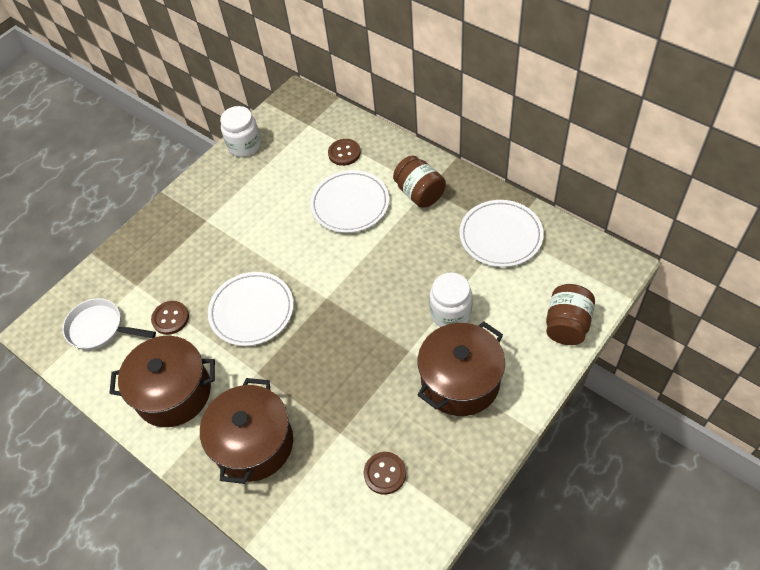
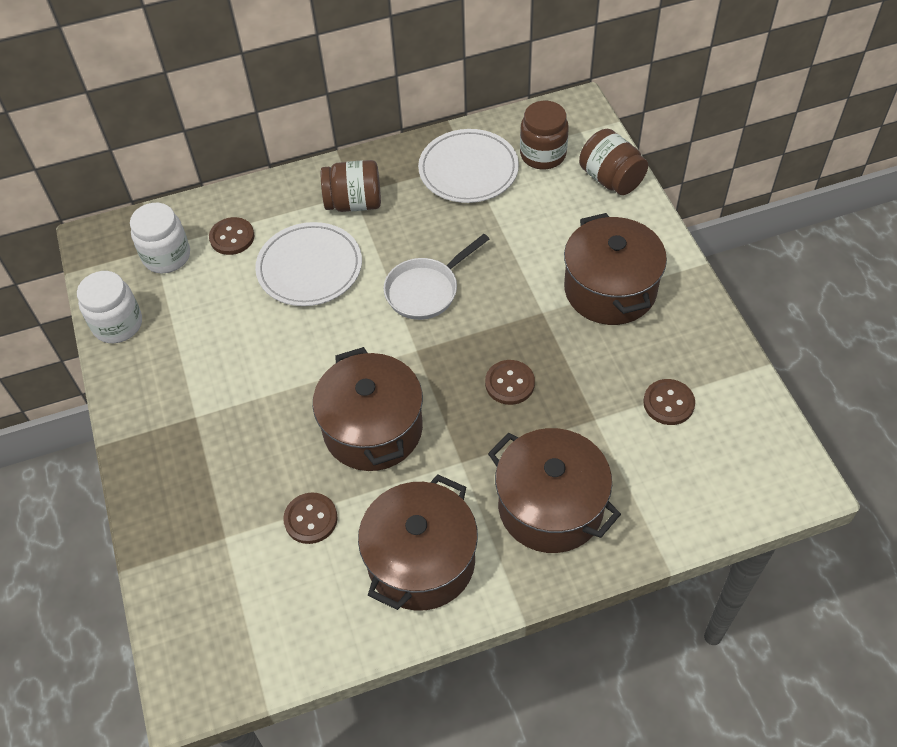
camera: 60 degrees left, 0 degrees up
(100, 329) = (257, 608): white pan -> white pan (426, 290)
(251, 311) = (373, 429): white plate -> brown pot
(335, 365) = (509, 383): none -> brown button
(450, 313) = (526, 256): white jar -> white jar (167, 256)
(553, 270) = (543, 154): none -> brown jar

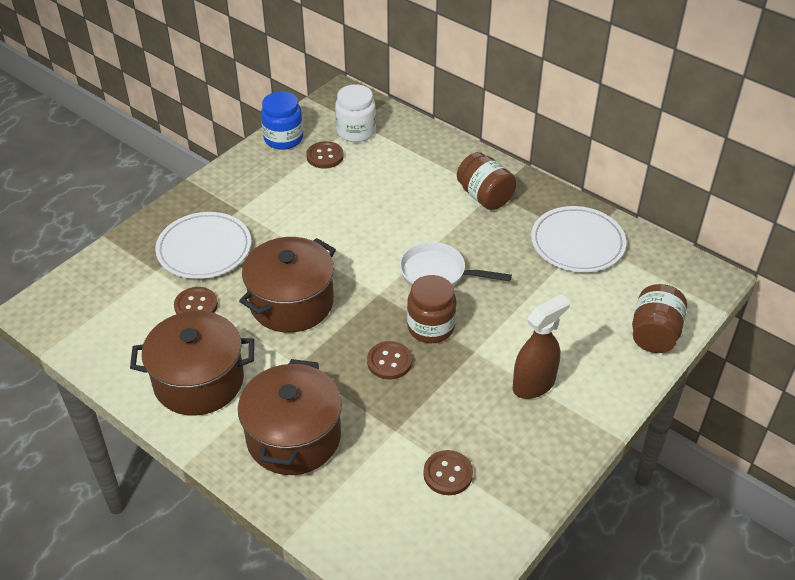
camera: 55 degrees right, 10 degrees down
(118, 324) = (283, 139): white jar -> blue jar
(232, 237) = (398, 152): brown button -> brown button (325, 156)
(309, 268) = (405, 203): white plate -> white plate (204, 249)
(543, 154) = (638, 279): brown jar -> brown jar (430, 327)
(610, 289) = (534, 384): brown pot -> brown spray bottle

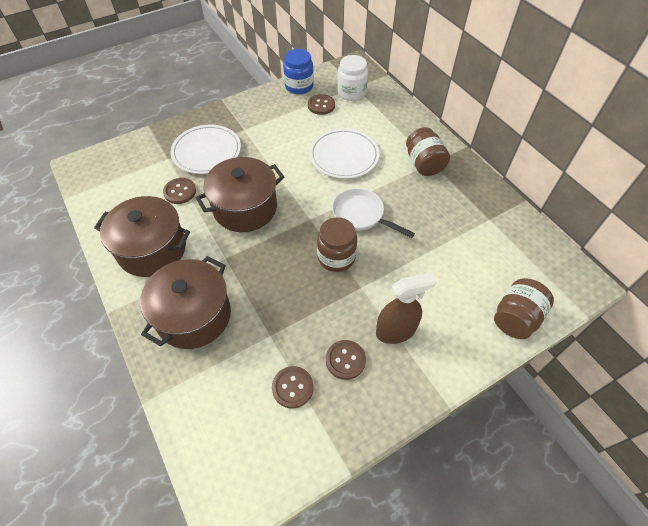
camera: 20 degrees right, 10 degrees up
(389, 361) = (292, 276): brown button -> brown button (345, 360)
(577, 243) = (481, 220): white plate -> white plate (344, 156)

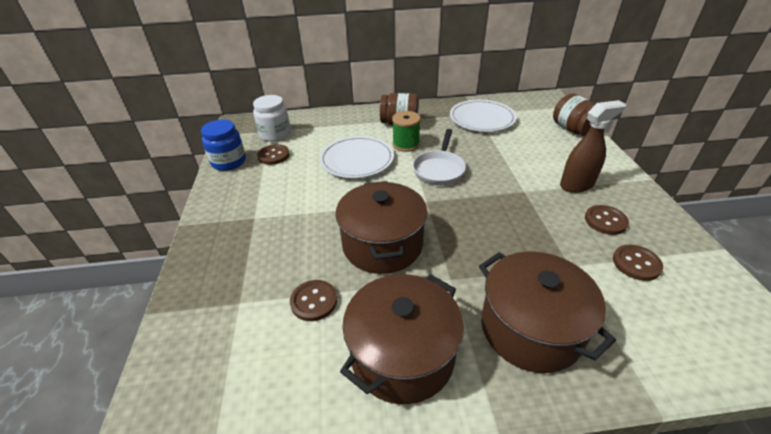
camera: 65 degrees left, 15 degrees down
(206, 152) = (262, 258): white plate -> white plate (482, 119)
(336, 257) = (483, 196): brown jar -> none
(361, 215) = (439, 169): white pan -> white pan turned 45 degrees counterclockwise
(388, 180) = (406, 144): none -> green spool
(396, 331) = (577, 185): brown spray bottle -> brown spray bottle turned 60 degrees clockwise

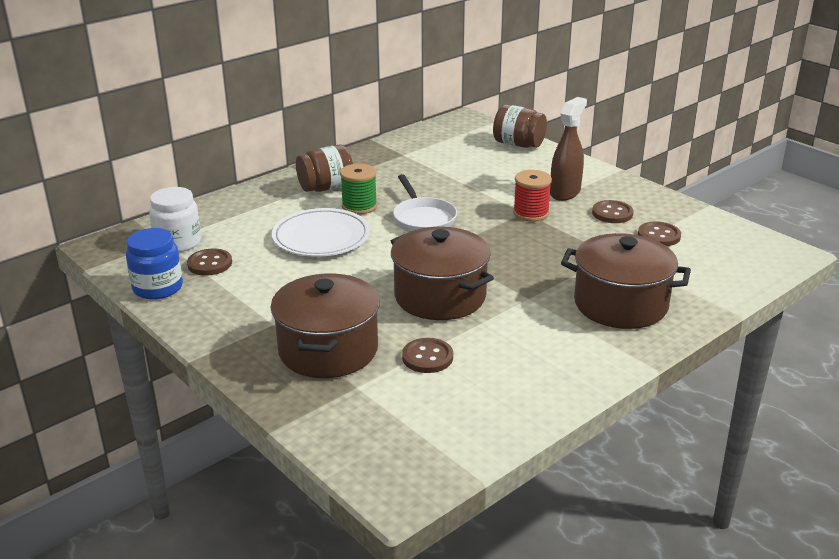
camera: 35 degrees left, 10 degrees down
(402, 355) = (543, 357): brown pot -> brown pot (328, 350)
(482, 119) = (415, 158): white plate -> none
(529, 194) = (531, 213): none -> red spool

